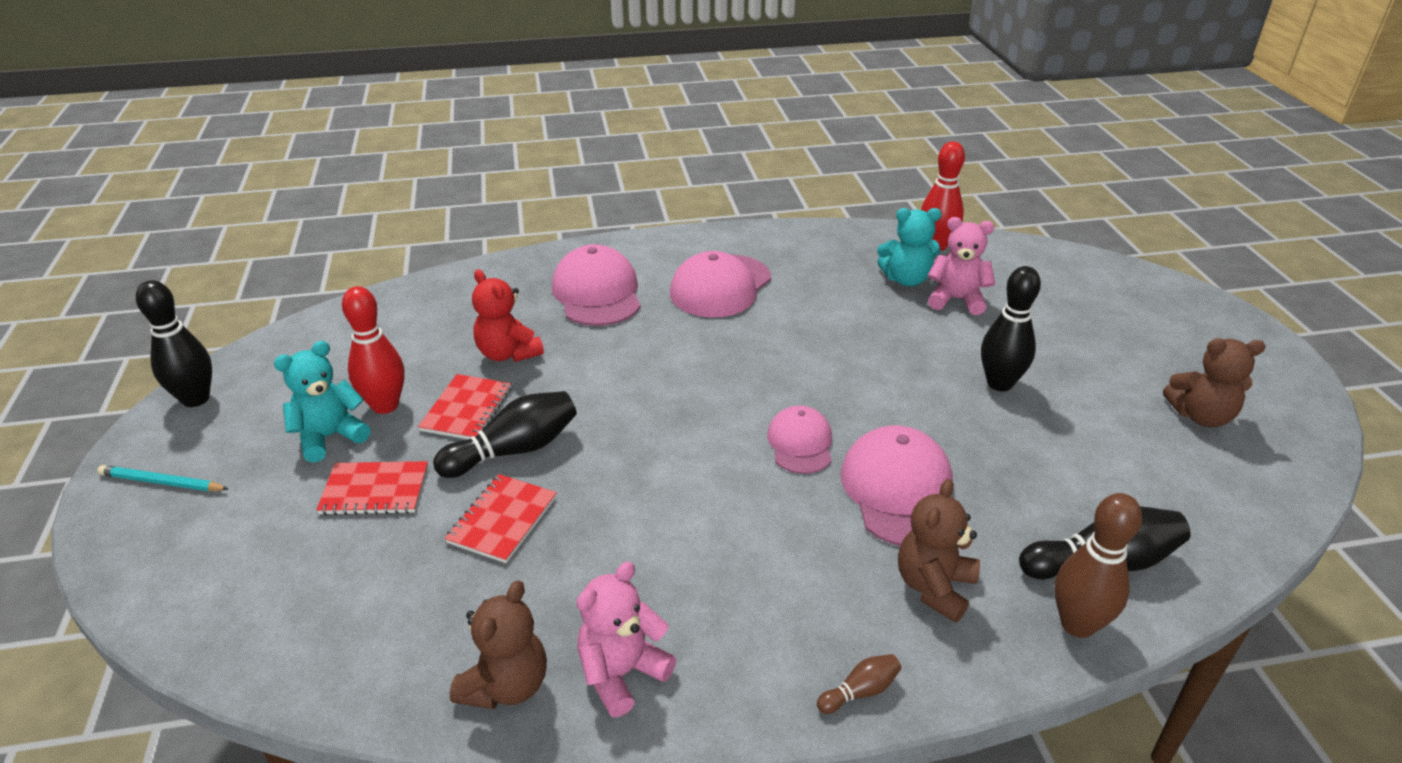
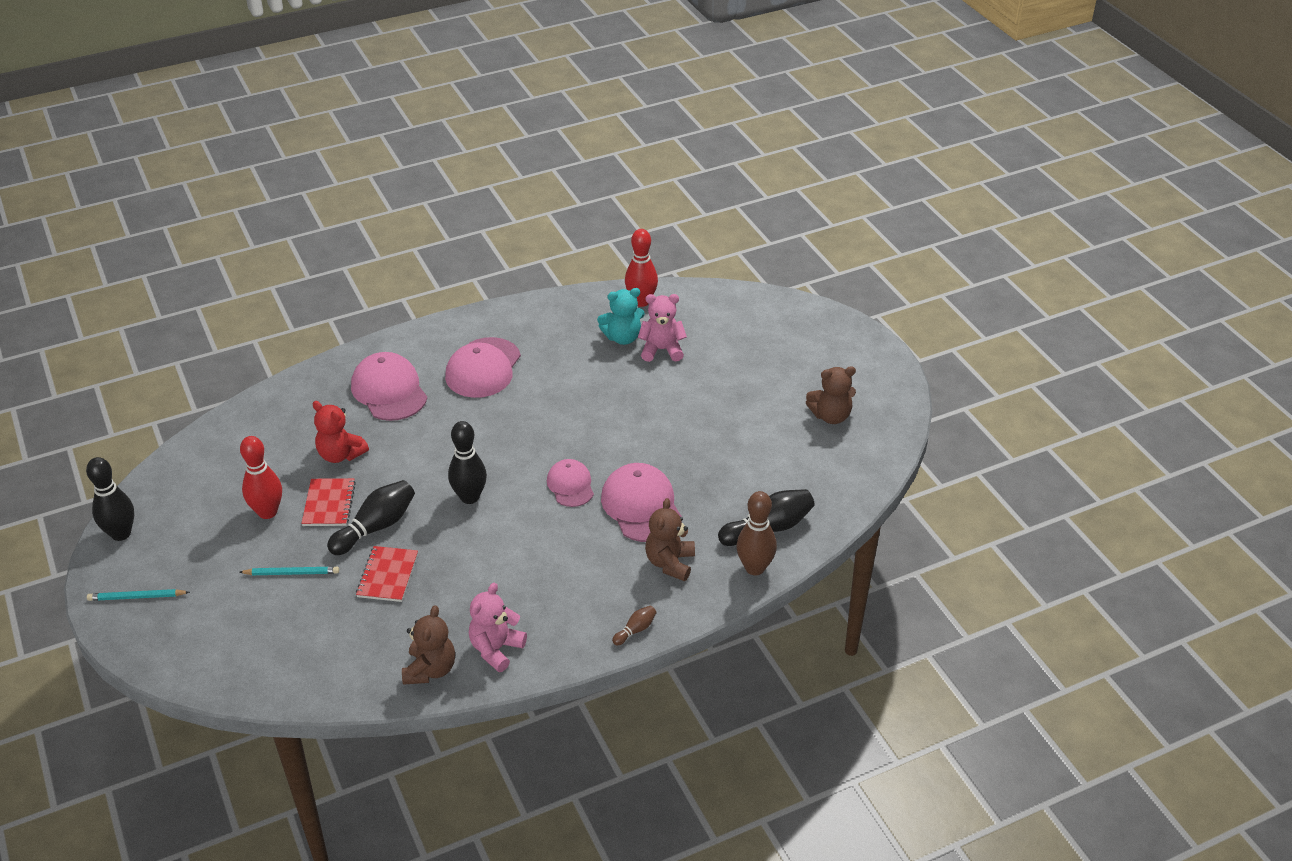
camera: 15 degrees left, 5 degrees up
(330, 437) = (239, 542): turquoise teddy bear -> none
(375, 490) = (291, 573): red notebook -> turquoise pencil
(999, 383) = (698, 415): black bowling pin -> black bowling pin (469, 497)

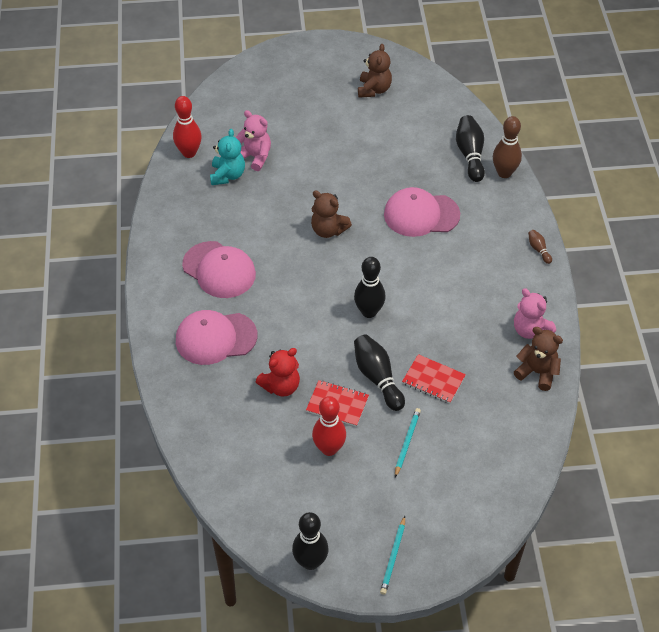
camera: 70 degrees left, 10 degrees up
(570, 485) = (382, 249): pink cap -> none
(661, 350) = (255, 157): pink teddy bear -> pink teddy bear turned 105 degrees clockwise
(670, 563) = (483, 214): brown teddy bear -> brown teddy bear (328, 230)

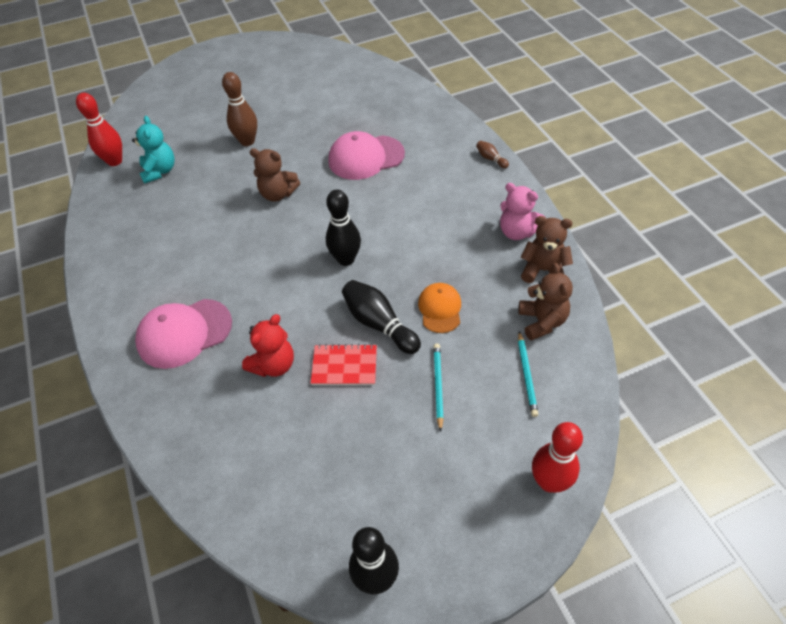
camera: 15 degrees left, 0 degrees up
(219, 270) = (171, 261): pink cap -> none
(255, 157) = (184, 149): pink teddy bear -> none
(329, 448) = (352, 420): red bowling pin -> red bowling pin (549, 482)
(374, 89) = (284, 69): brown teddy bear -> brown teddy bear (542, 321)
(393, 557) = (476, 534): turquoise pencil -> turquoise pencil (526, 375)
(433, 380) = (440, 309): red notebook -> orange cap
(470, 155) = (392, 98): black bowling pin -> none
(504, 173) = (430, 105): brown bowling pin -> brown bowling pin (247, 141)

